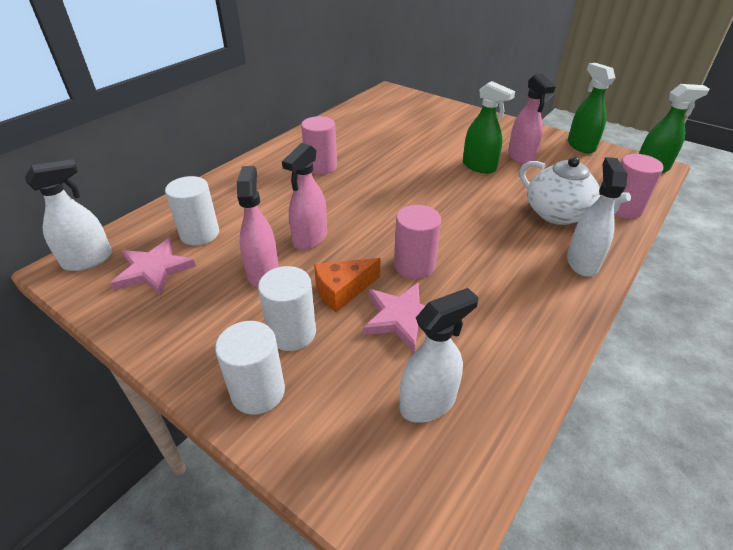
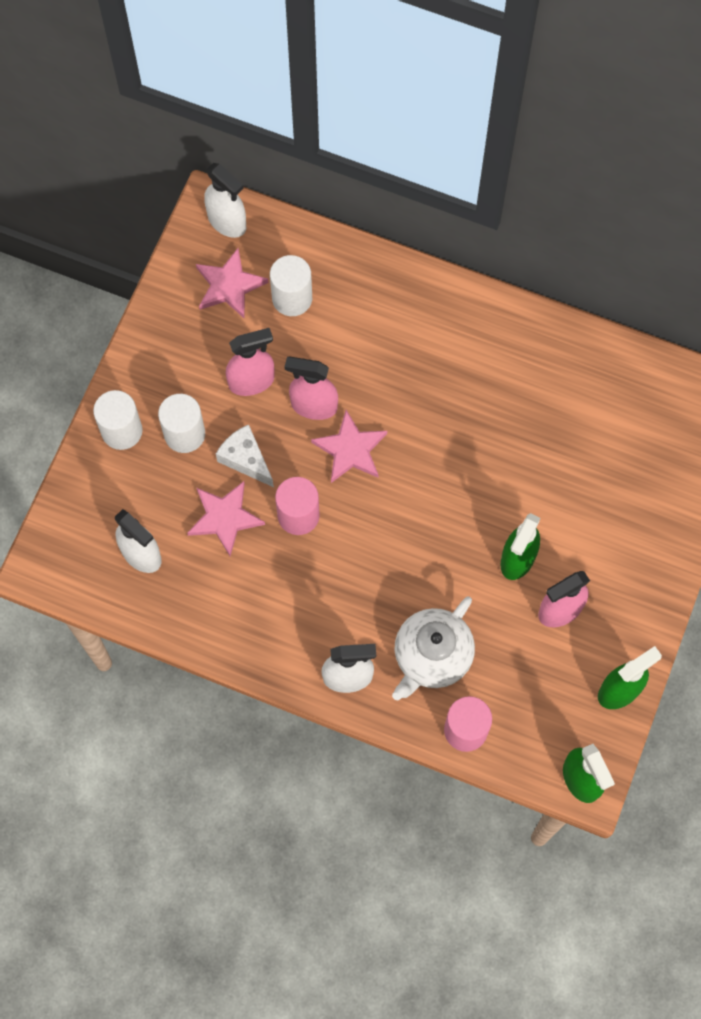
camera: 75 degrees right, 30 degrees up
(321, 166) = (459, 370): pink cylinder -> none
(342, 291) = (245, 459): orange cheese -> white cheese
(361, 225) = (350, 449): none -> pink star

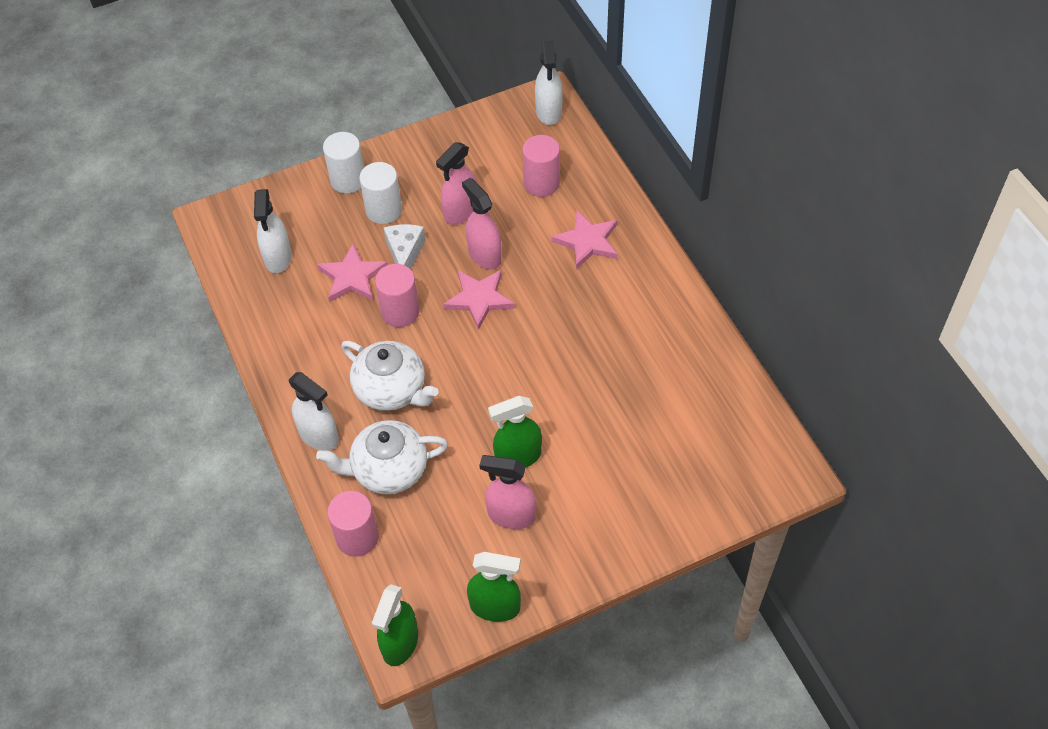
camera: 45 degrees right, 15 degrees down
(229, 286) = (509, 148): pink star -> pink star (587, 242)
(252, 381) = (460, 212): pink spray bottle -> pink spray bottle turned 105 degrees clockwise
(292, 298) = (541, 183): white cylinder -> pink cylinder
(364, 589) = (391, 390): none -> white teapot

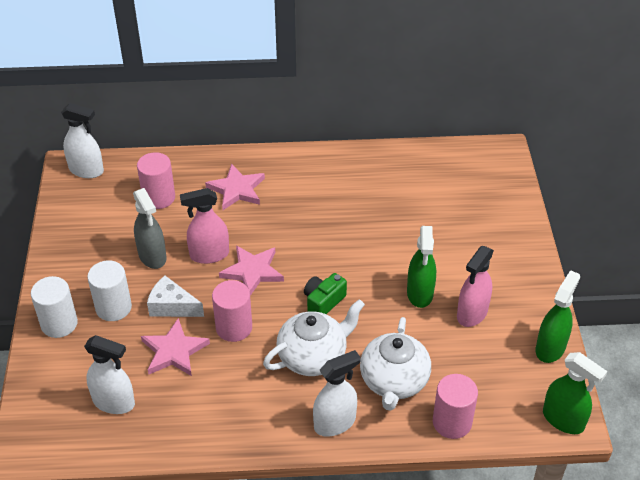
camera: 70 degrees left, 10 degrees down
(460, 212) = (152, 256): pink spray bottle -> grey spray bottle
(466, 374) = (323, 301): none -> green camera

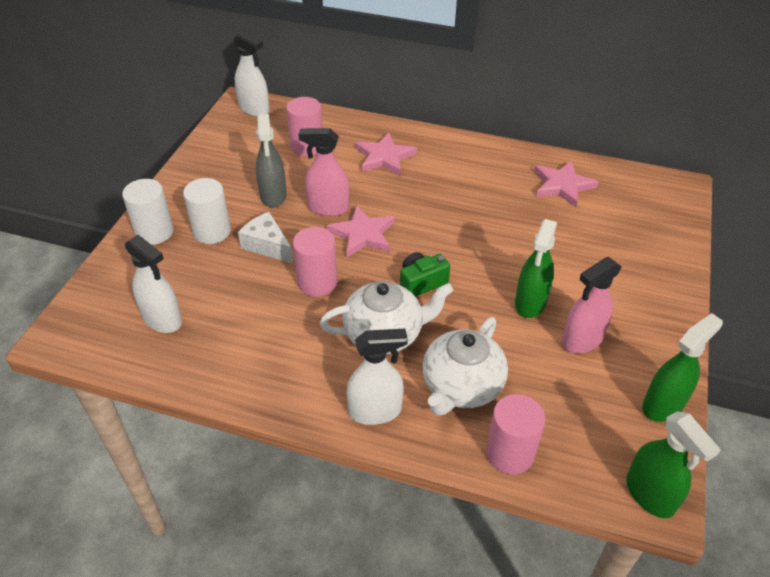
camera: 20 degrees right, 0 degrees up
(174, 351) = (246, 288): pink star -> pink star (562, 185)

